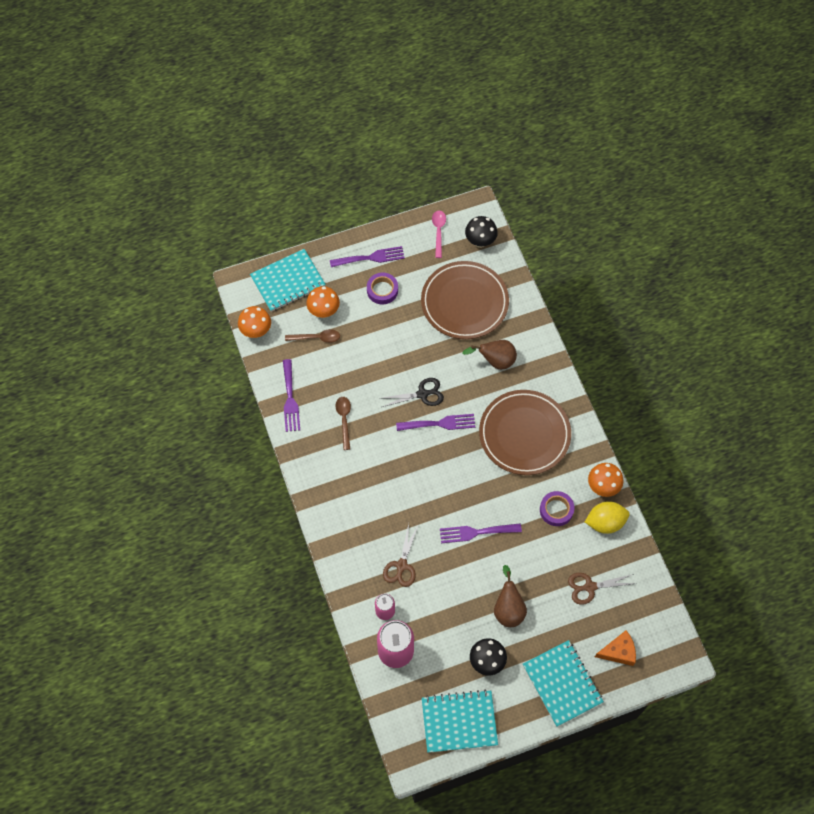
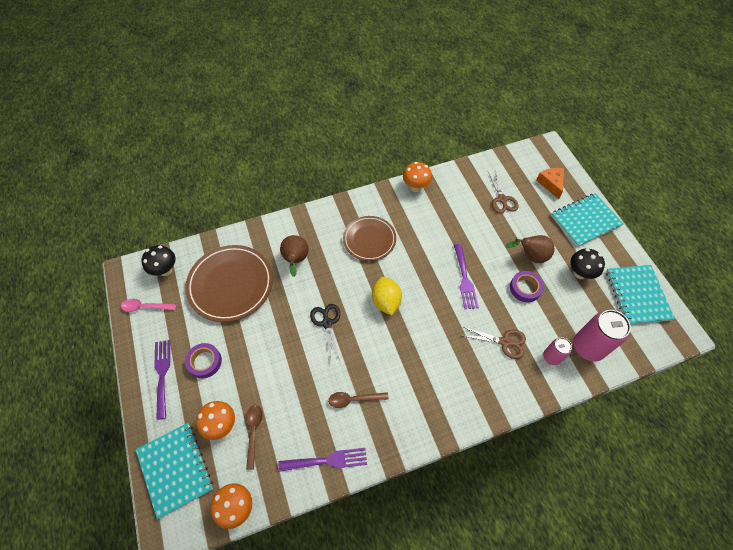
camera: 90 degrees left, 5 degrees down
(440, 423) = (358, 308): purple fork -> none
(524, 434) = (369, 240): brown plate -> brown plate, size x0.65
(556, 510) = (438, 219): purple tape -> purple tape (525, 288)
(605, 522) = (446, 187): yellow lemon -> yellow lemon (386, 301)

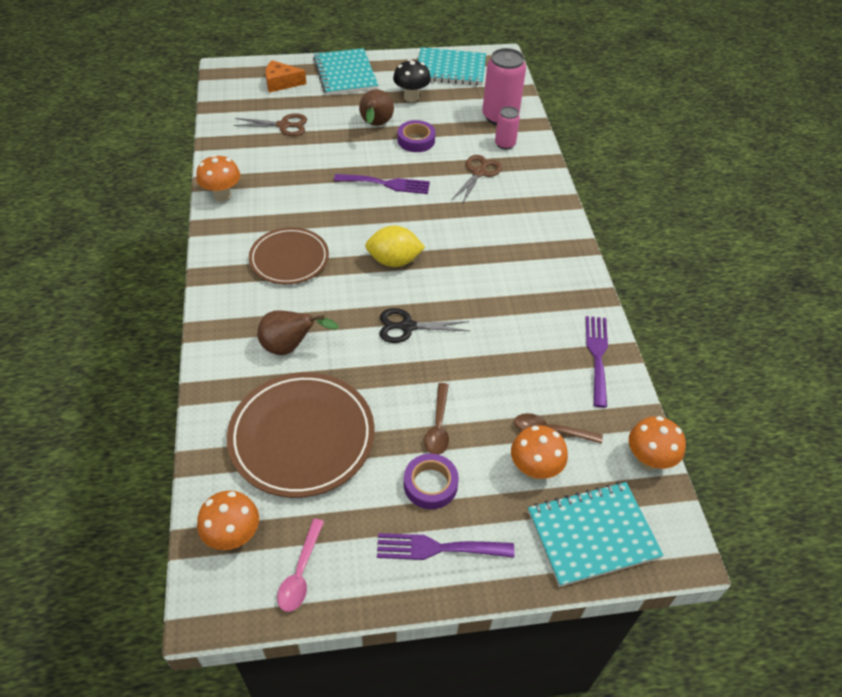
camera: 80 degrees left, 10 degrees down
(165, 270) = (233, 536): black mushroom -> orange mushroom
(353, 399) = (523, 317): brown spoon -> brown spoon (438, 426)

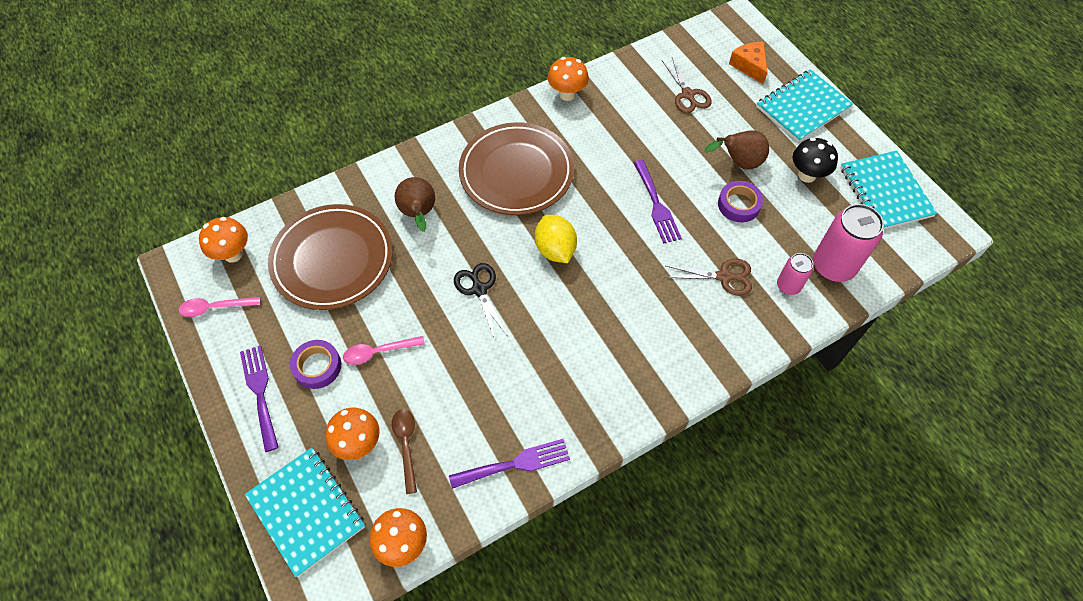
camera: 70 degrees right, 10 degrees up
(289, 259) = (516, 172): brown plate -> brown plate, size x1.54
(438, 426) = (378, 352): brown spoon -> pink spoon

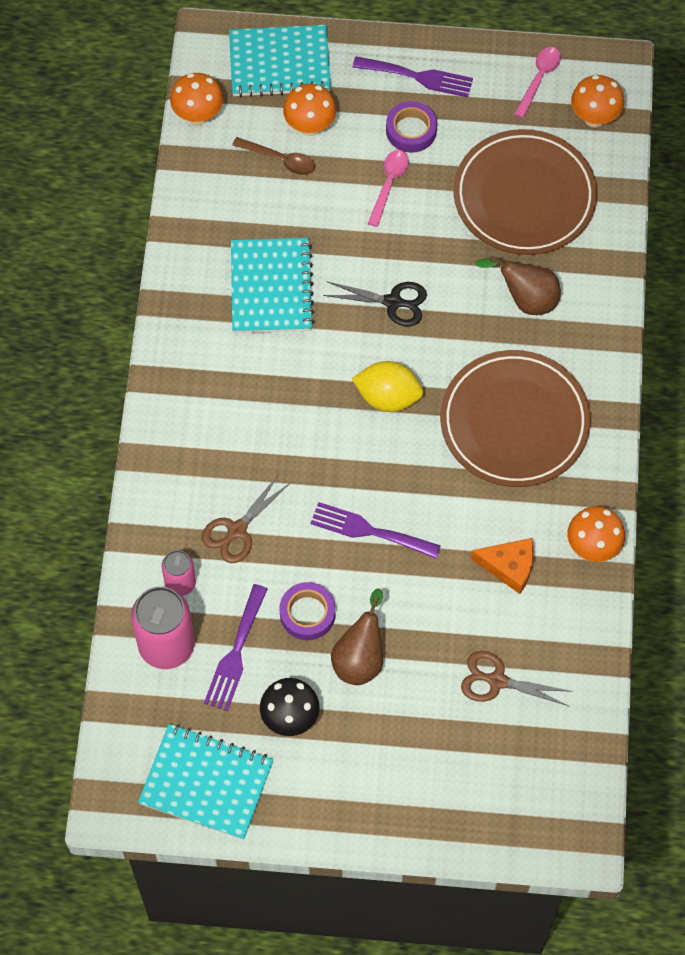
camera: 125 degrees right, 5 degrees up
(515, 464) = (197, 230): purple fork -> purple fork (235, 653)
(749, 66) = (491, 790): orange cheese -> orange cheese (509, 567)
(803, 107) = (383, 798): turquoise notebook -> turquoise notebook (271, 287)

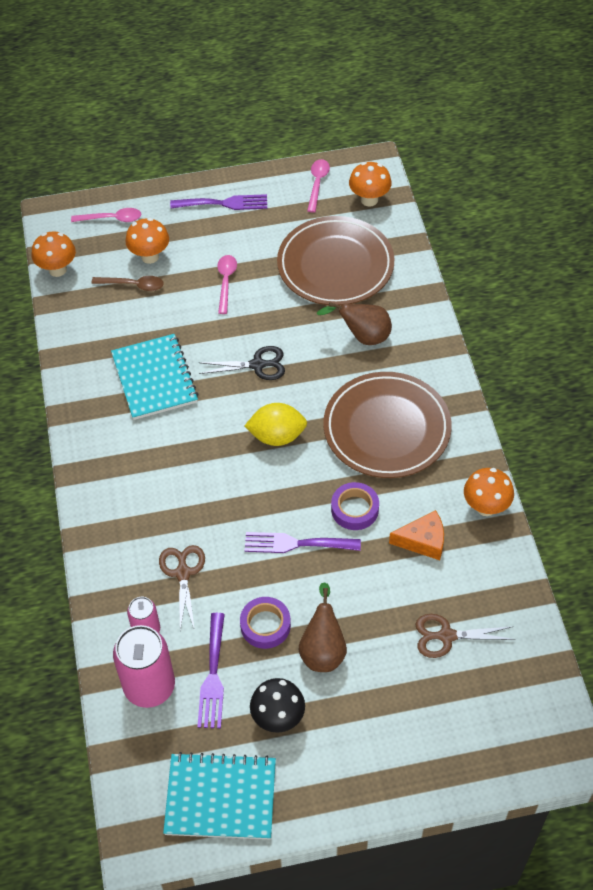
camera: 15 degrees left, 10 degrees down
(237, 530) = (183, 573): brown scissors -> brown scissors turned 150 degrees clockwise
(279, 63) = (112, 219): turquoise notebook -> pink spoon
(411, 130) = (231, 241): purple tape -> purple tape (354, 509)

